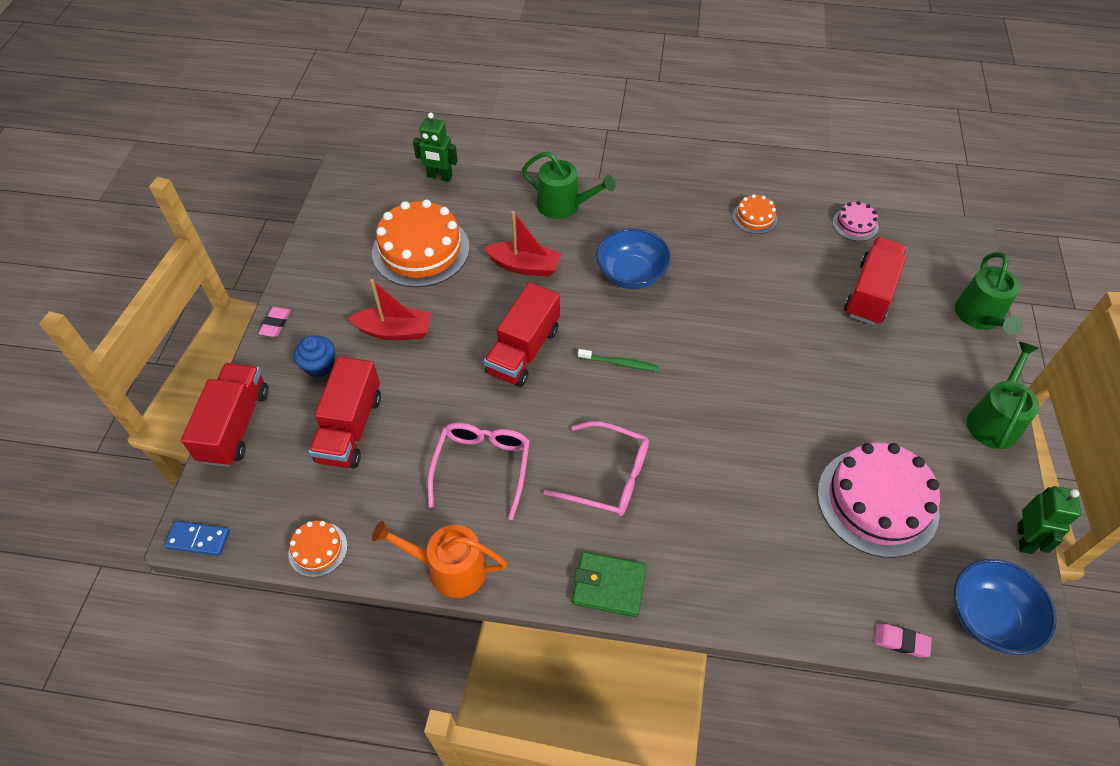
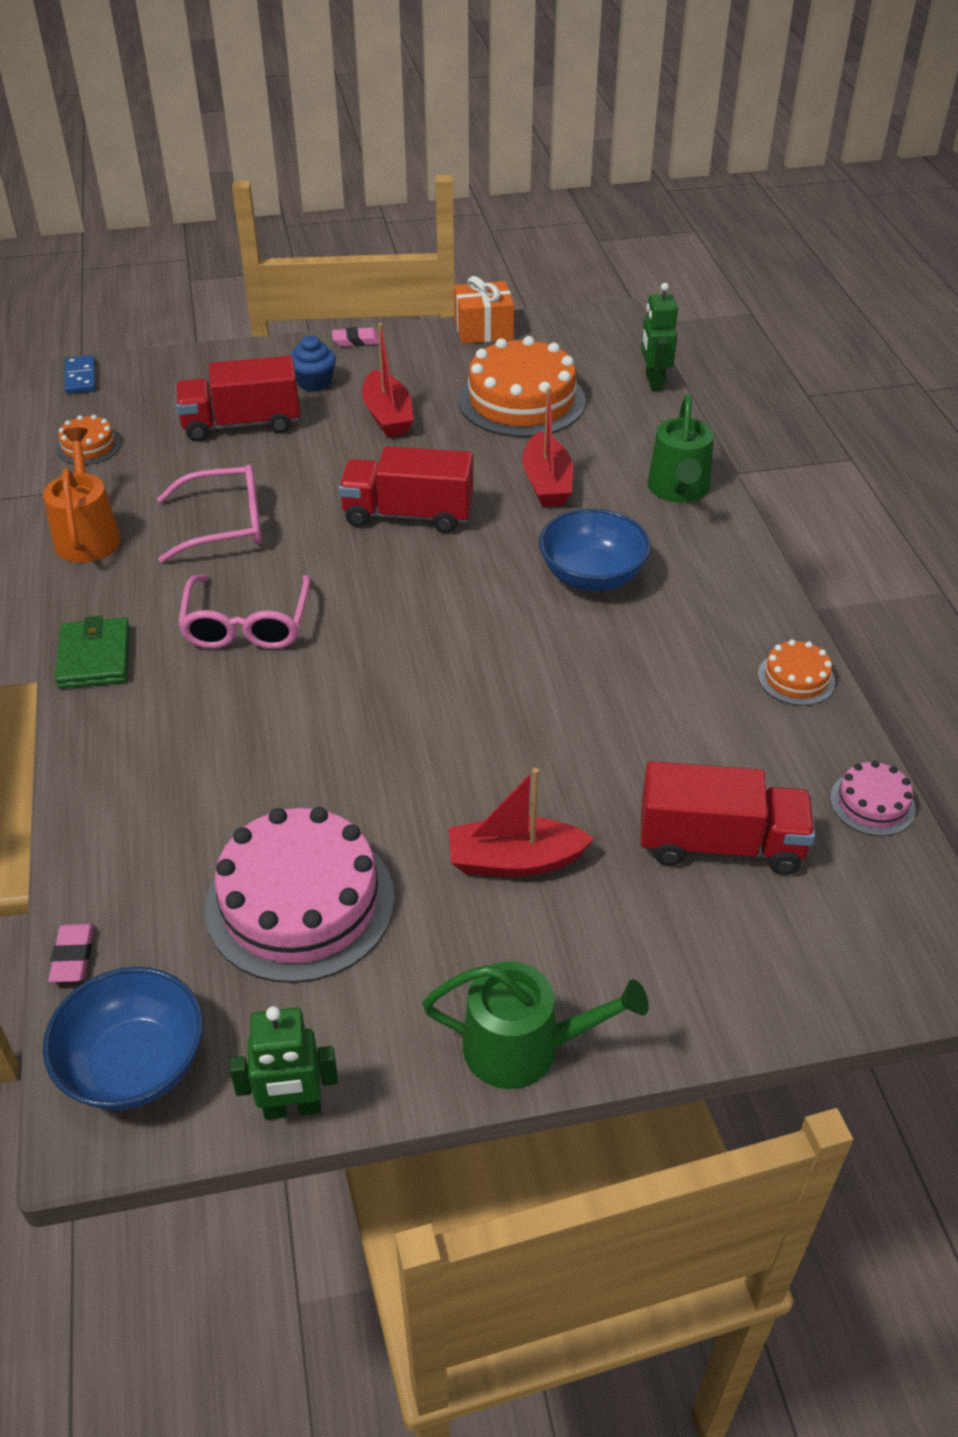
camera: 70 degrees right, 10 degrees down
(235, 425) = (216, 357): red truck -> none
(313, 243) = (483, 329): none -> orange gift
(619, 363) = (429, 597): green toothbrush -> none
(864, 386) = (514, 860): none -> red boat
(980, 317) = (760, 1008): green watering can -> none

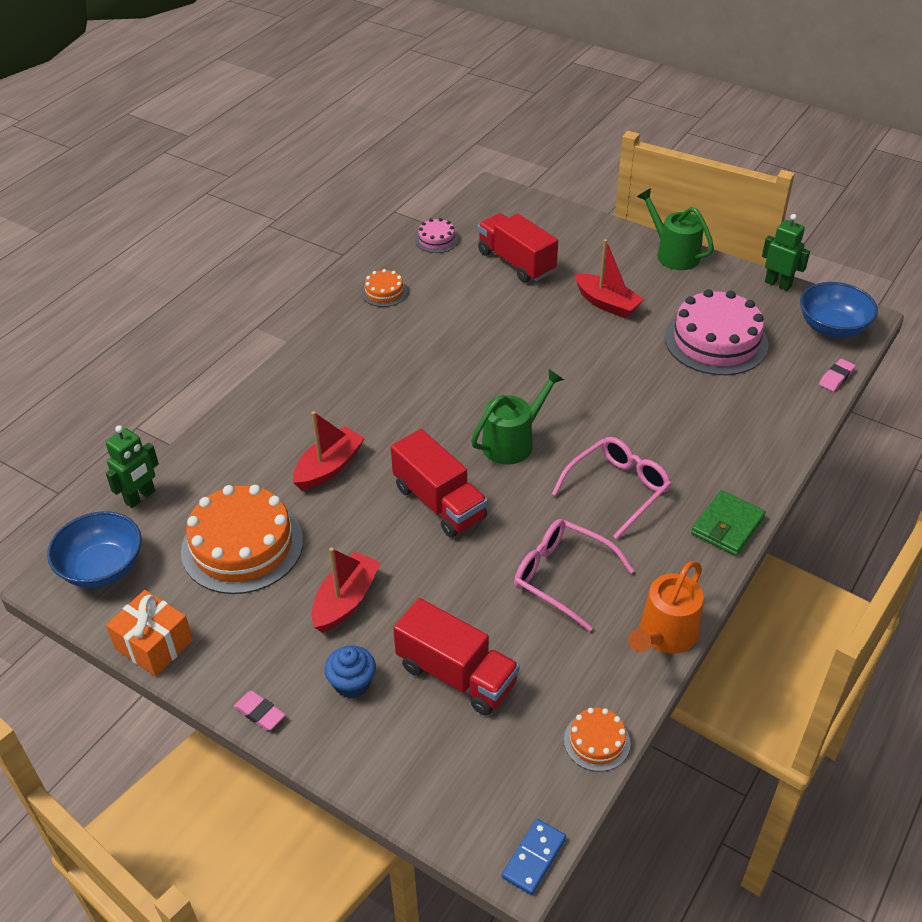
camera: 135 degrees left, 0 degrees up
(592, 576) = (395, 394): blue bowl -> blue bowl (102, 568)
(679, 489) = (267, 411): green watering can -> green watering can (512, 442)

